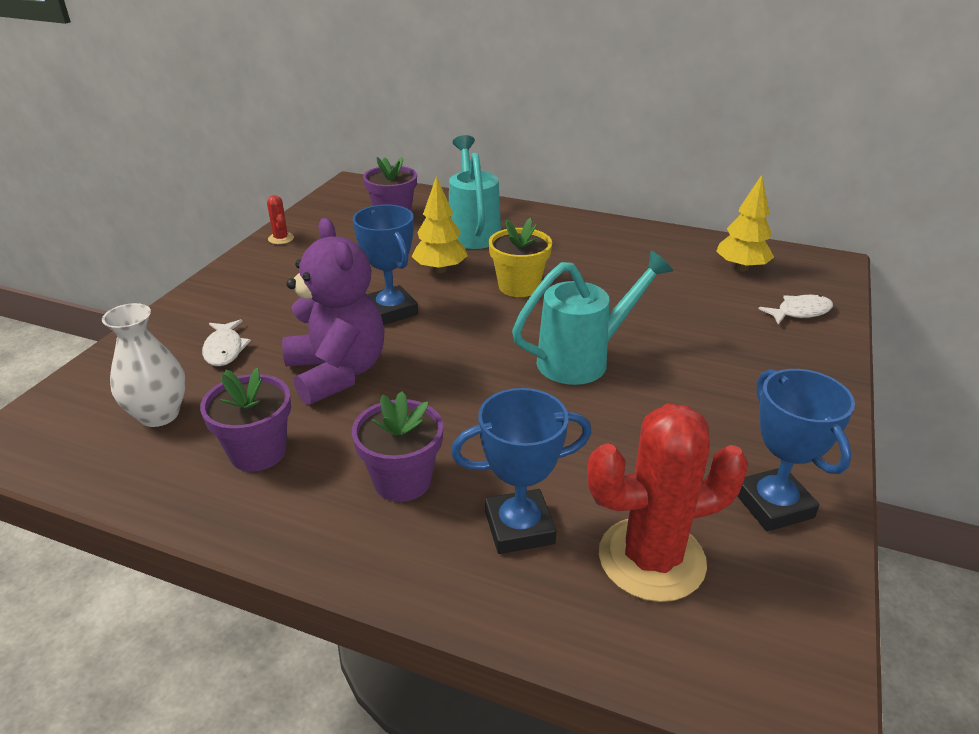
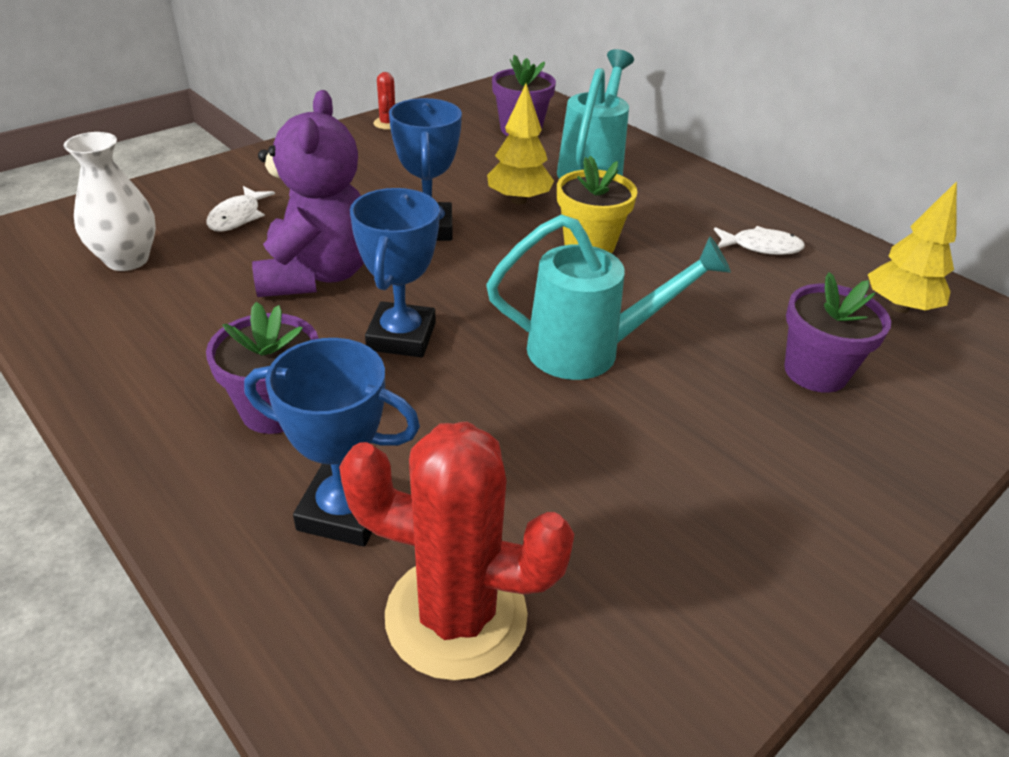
camera: 25 degrees right, 5 degrees up
(258, 452) = (174, 327): purple flower pot -> purple flower pot (815, 372)
(773, 505) = (670, 621): blue trophy -> blue trophy (401, 336)
(800, 312) = (936, 389): white fish -> white fish (761, 247)

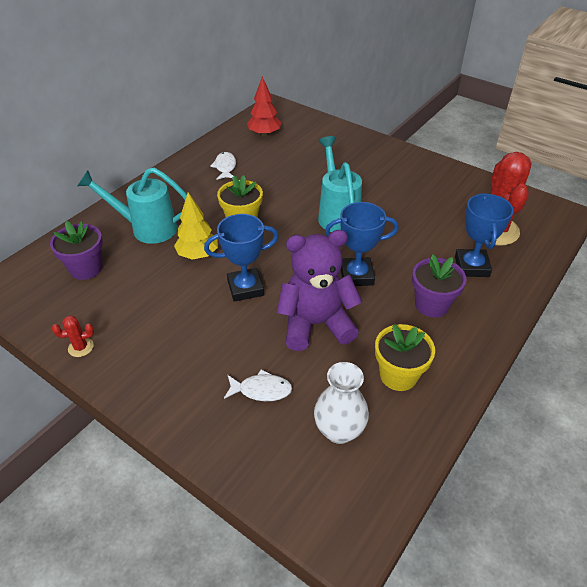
camera: 100 degrees left, 5 degrees up
(163, 329) = (398, 375): none -> yellow flower pot
(815, 372) = (321, 156): purple flower pot -> none
(899, 307) = (264, 134): yellow tree -> red tree

